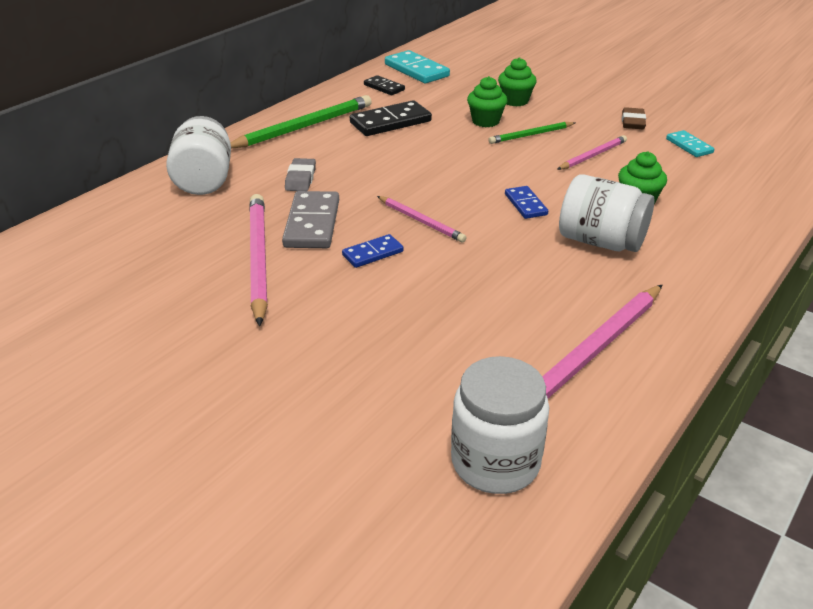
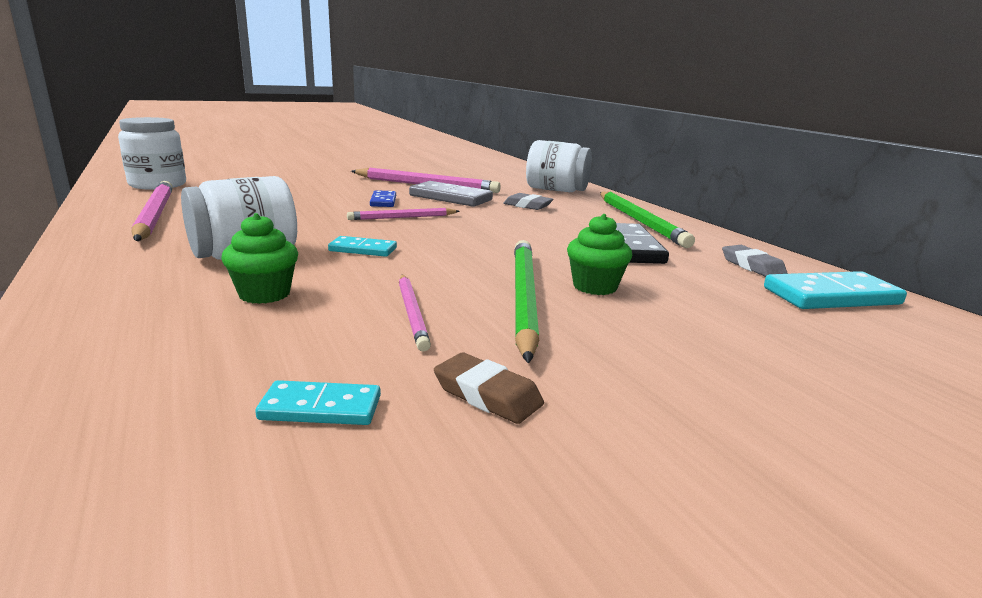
camera: 115 degrees right, 15 degrees down
(384, 87) = (752, 266): black domino -> grey eraser
(515, 101) = (665, 325): green cupcake -> none
(525, 204) = (363, 249): blue domino -> turquoise domino
(531, 135) = (523, 298): green pencil -> green pencil, size x1.76

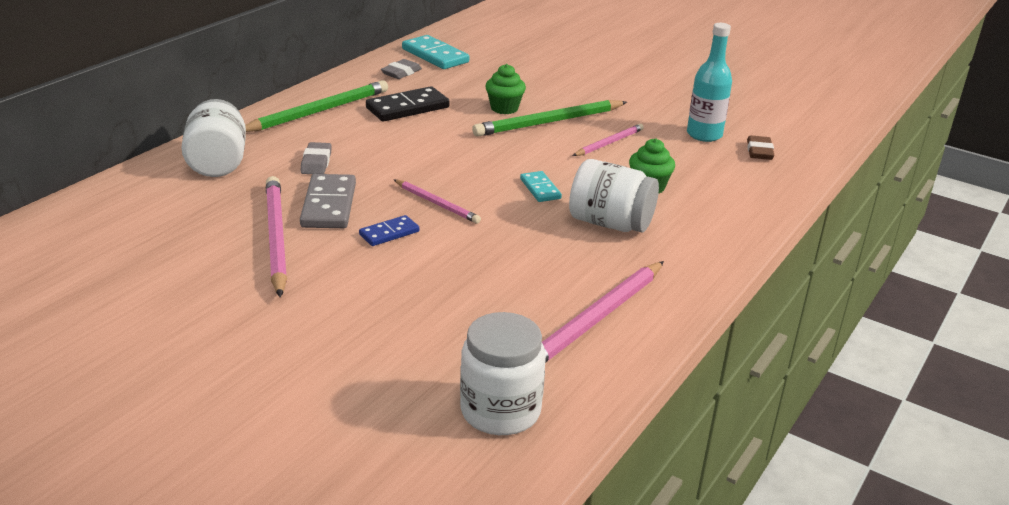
camera: 120 degrees left, 10 degrees up
(321, 408) = (704, 135): turquoise domino -> turquoise bottle
(487, 395) = (651, 111): brown eraser -> brown eraser (759, 151)

